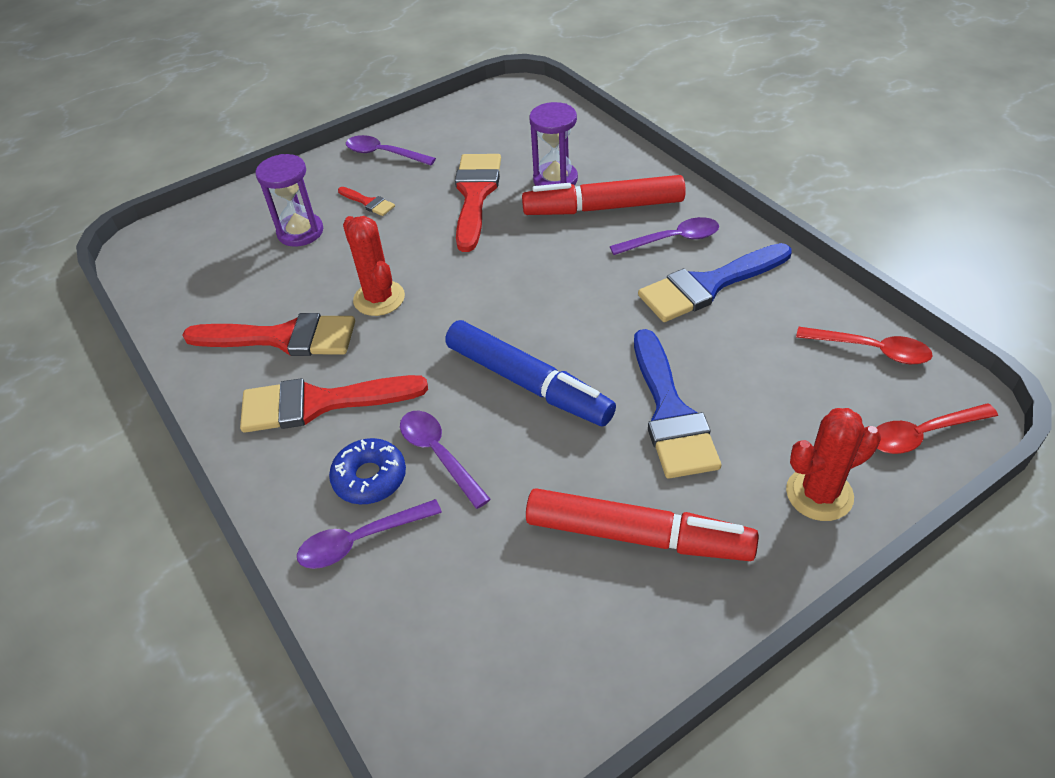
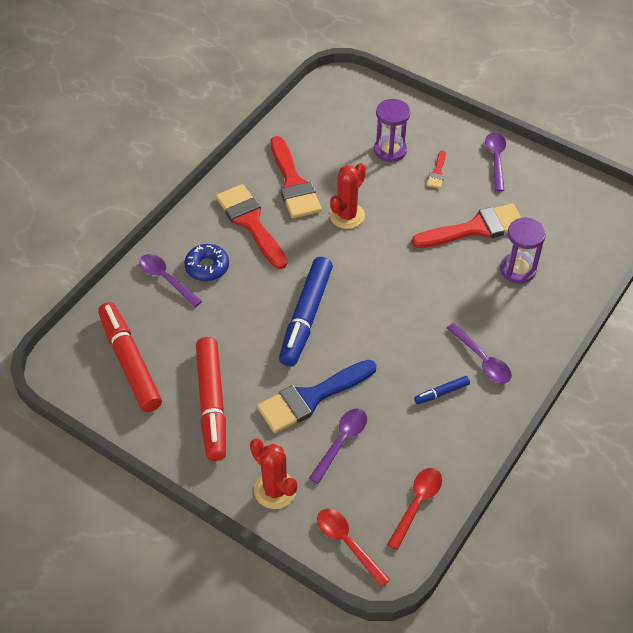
camera: 65 degrees right, 5 degrees up
(439, 455) = (234, 292): purple spoon -> purple spoon (341, 442)
(603, 208) = (498, 308): red marker -> red marker (130, 362)
(708, 285) = (441, 393): blue brush -> blue marker
(871, 350) = (417, 504): red spoon -> red spoon turned 150 degrees counterclockwise

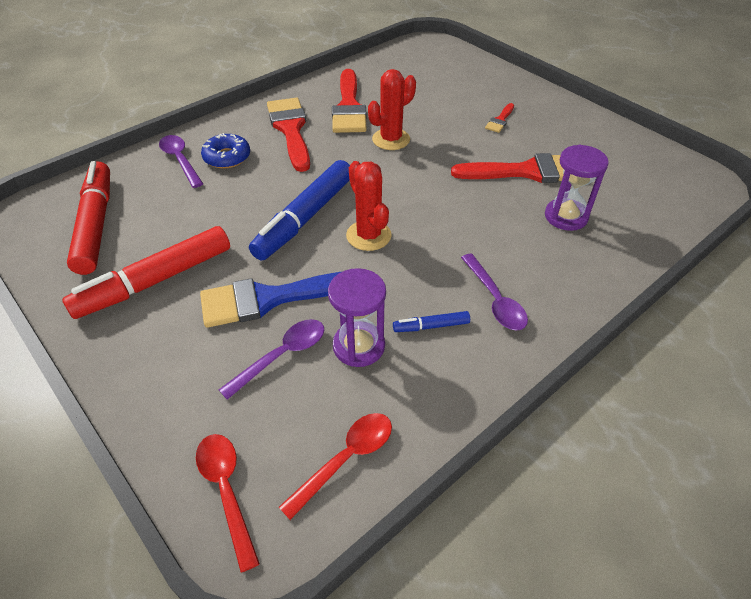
camera: 15 degrees right, 5 degrees down
(212, 403) = (155, 281): red marker -> red marker turned 45 degrees clockwise
(275, 490) = (170, 395): red cactus -> red cactus (368, 235)
(390, 150) = (457, 96): purple hourglass -> purple hourglass (359, 346)
(496, 159) = (567, 119): purple spoon -> none

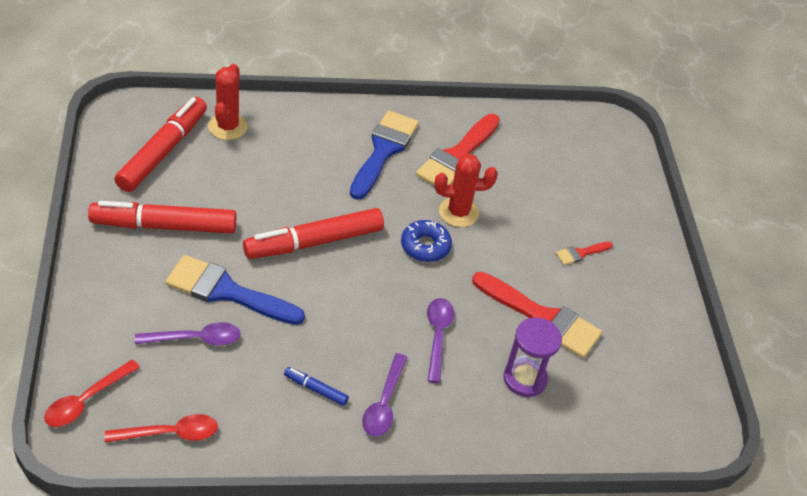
camera: 30 degrees right, 0 degrees up
(180, 160) = (269, 128): purple spoon -> purple spoon (437, 336)
(227, 157) = (307, 147): blue donut -> blue donut (425, 246)
(227, 491) = (86, 400): red spoon -> red spoon turned 150 degrees counterclockwise
(290, 130) = (383, 151): red brush -> blue brush
(305, 218) = (314, 242): blue marker -> red marker
(359, 346) = (252, 368): purple hourglass -> none
(368, 235) = (346, 289): red cactus -> red cactus (227, 127)

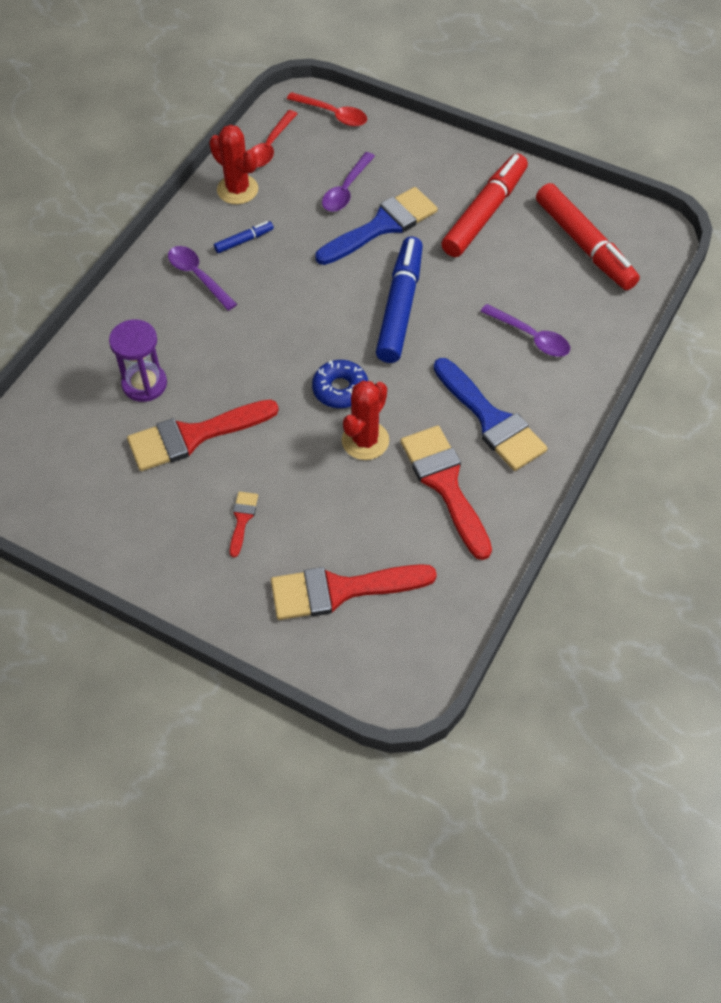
camera: 130 degrees right, 10 degrees up
(86, 400) = (332, 114): red spoon -> red spoon turned 135 degrees clockwise
(227, 127) = (596, 305): red cactus -> red cactus (237, 190)
(314, 242) = (400, 307): red marker -> blue marker
(437, 336) = (234, 345): purple spoon -> purple spoon (530, 337)
(581, 179) = (341, 590): none -> red brush

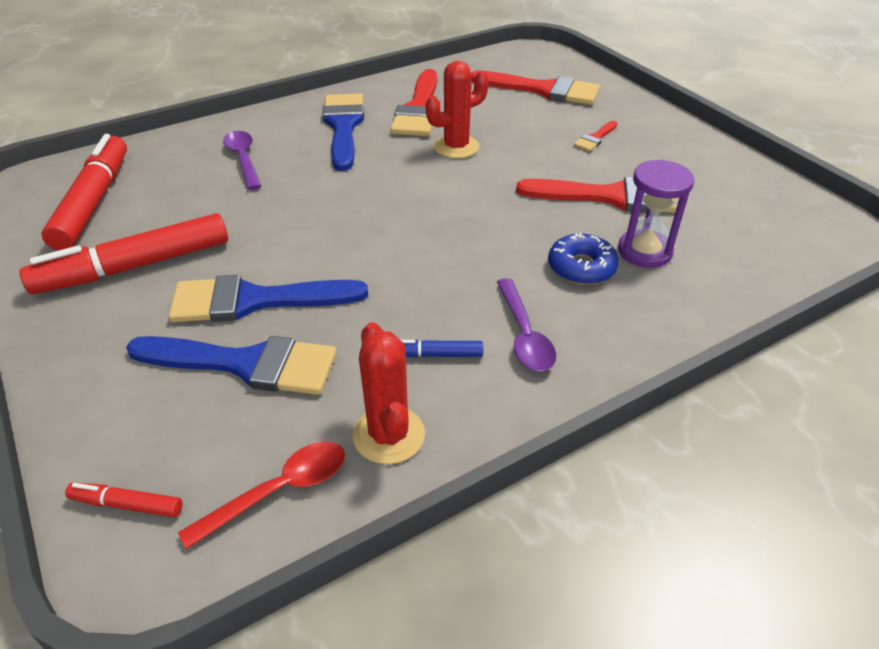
camera: 150 degrees left, 15 degrees down
(332, 114) = (127, 505): red spoon -> red marker
(340, 389) = (446, 182): blue donut -> blue donut (581, 267)
(346, 190) = (246, 364): purple spoon -> blue brush
(400, 307) = (327, 219): blue marker -> none

